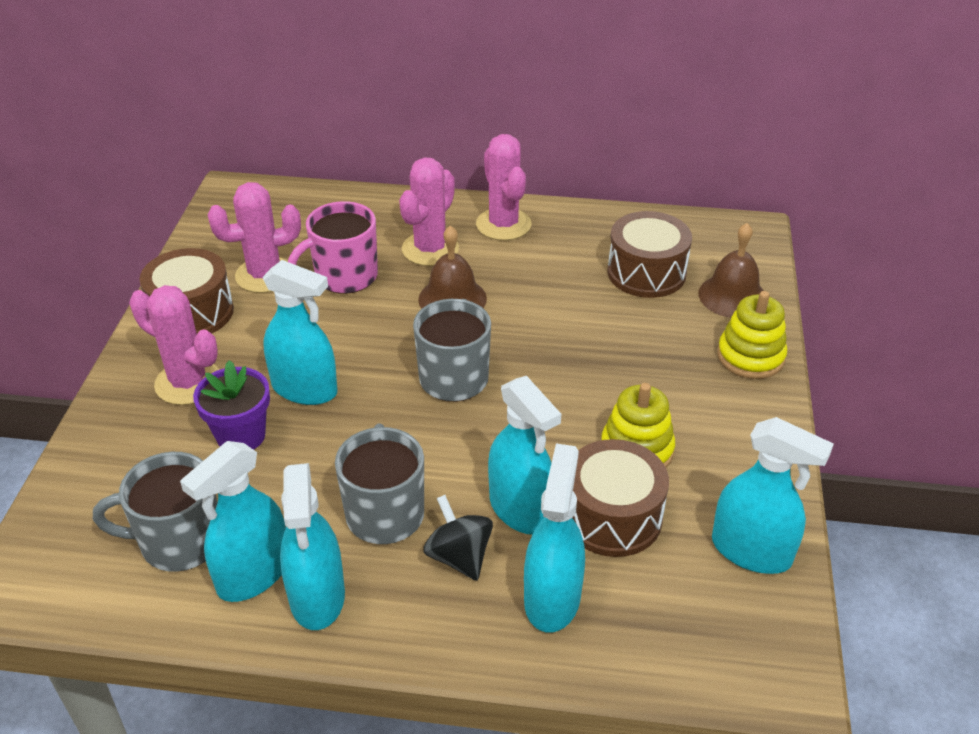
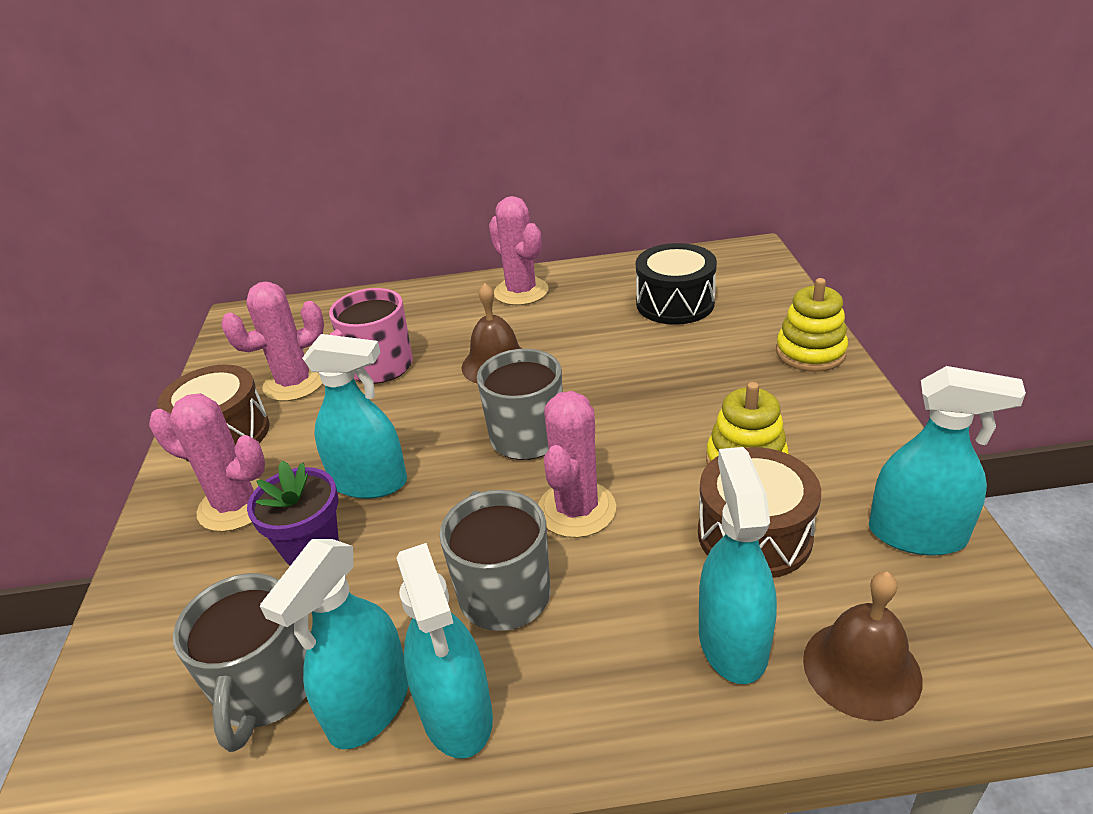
camera: 10 degrees left, 5 degrees down
(179, 542) = (266, 689): grey mug -> grey mug turned 75 degrees counterclockwise
(430, 249) = (457, 326): pink cactus -> pink cactus (576, 509)
(459, 557) = (607, 621): black spinning top -> none
(520, 509) = (653, 551): turquoise spray bottle -> none
(646, 273) = (675, 303): brown drum -> black drum
(732, 296) = (765, 306): brown bell -> brown bell (861, 669)

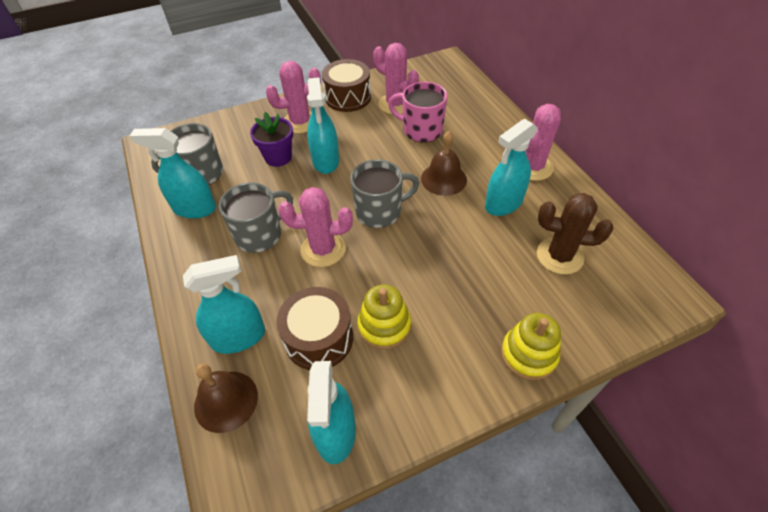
camera: 70 degrees right, 15 degrees up
(236, 505) = (300, 122): pink cactus -> pink cactus turned 75 degrees clockwise
(457, 713) = (191, 238): turquoise spray bottle -> turquoise spray bottle (503, 203)
(675, 303) = (559, 256): black drum -> brown cactus

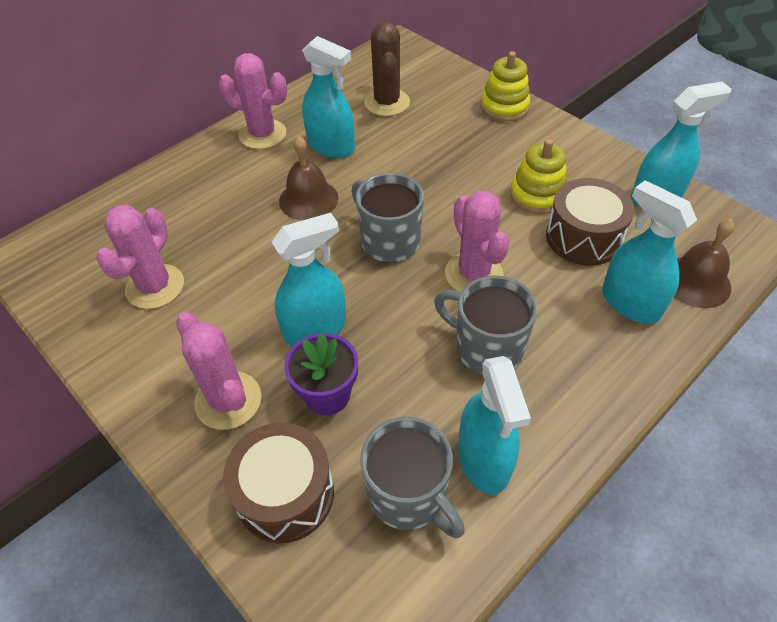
camera: 110 degrees left, 0 degrees up
(348, 97) = (143, 356): brown drum -> brown drum (285, 494)
(421, 130) = (215, 242): pink mug -> none

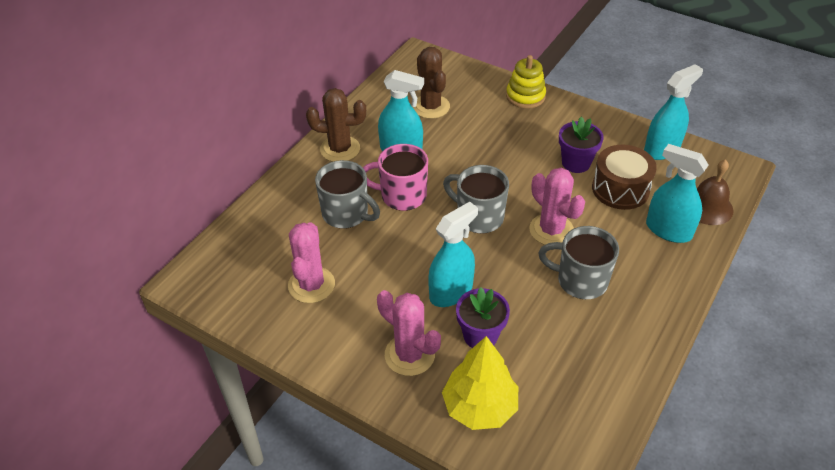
camera: 15 degrees left, 5 degrees down
(262, 134) = (340, 149): pink cactus -> brown cactus
(285, 494) = (480, 407): brown drum -> yellow tree
(308, 199) = (402, 196): brown bell -> pink mug
(408, 495) = (565, 389): grey mug -> grey mug (346, 214)
(484, 460) = (606, 355): turquoise spray bottle -> none
(537, 195) = (576, 163): yellow stacking toy -> purple flower pot

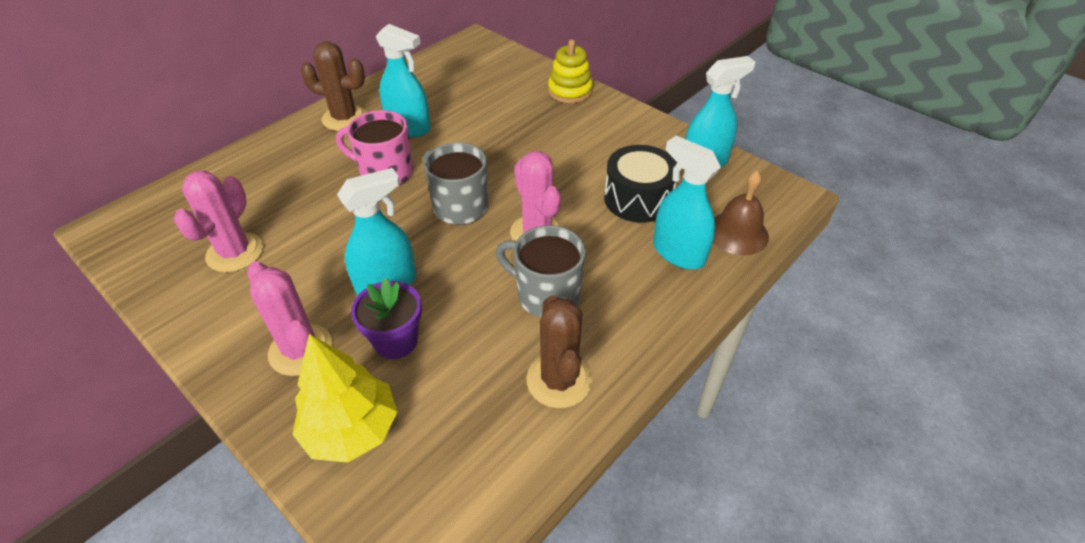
camera: 10 degrees right, 0 degrees up
(346, 214) = (315, 183): grey mug -> none
(431, 107) = (462, 89): brown cactus -> brown cactus (559, 380)
(576, 163) = (597, 164): purple flower pot -> none
(620, 189) = (638, 199): brown drum -> black drum

